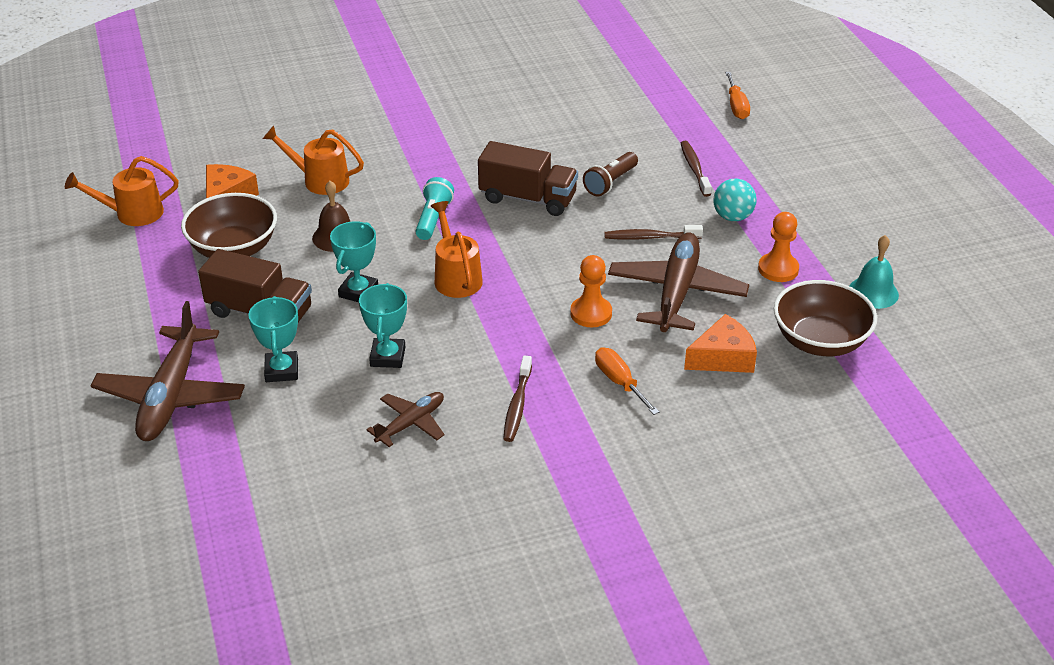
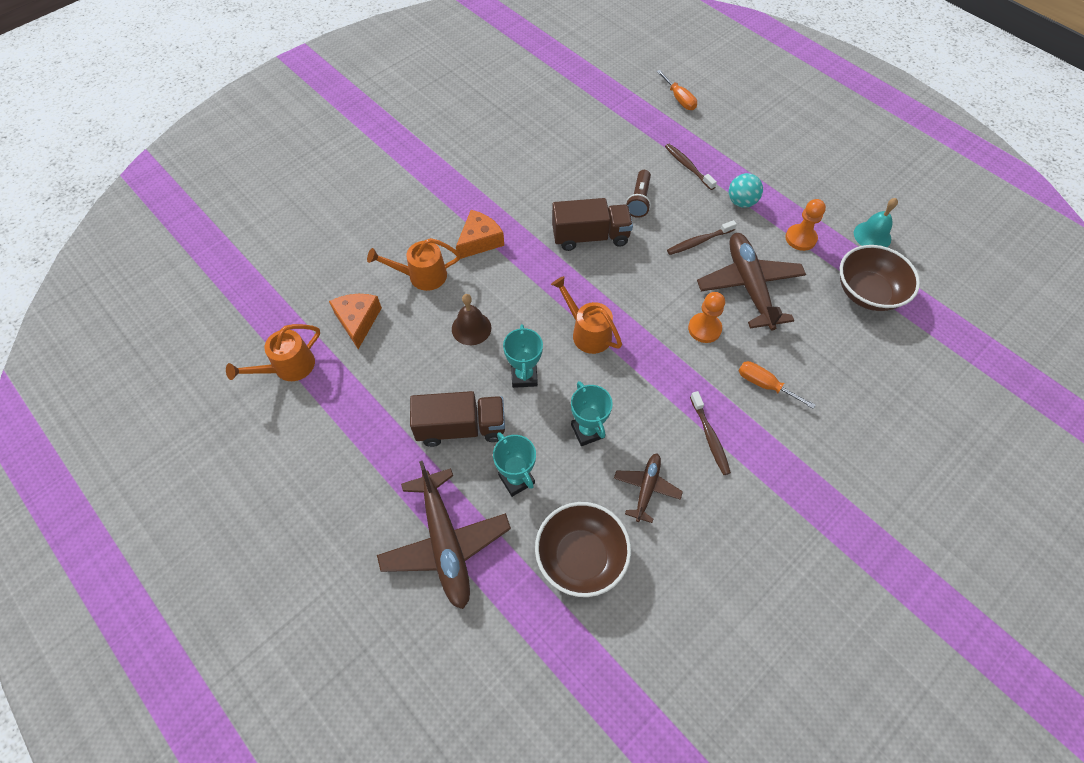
camera: 25 degrees left, 20 degrees up
(234, 249) = (398, 371): brown bowl -> brown bowl (581, 557)
(433, 219) = (534, 282): turquoise flashlight -> none
(723, 357) = (816, 333): orange cheese -> orange cheese (479, 241)

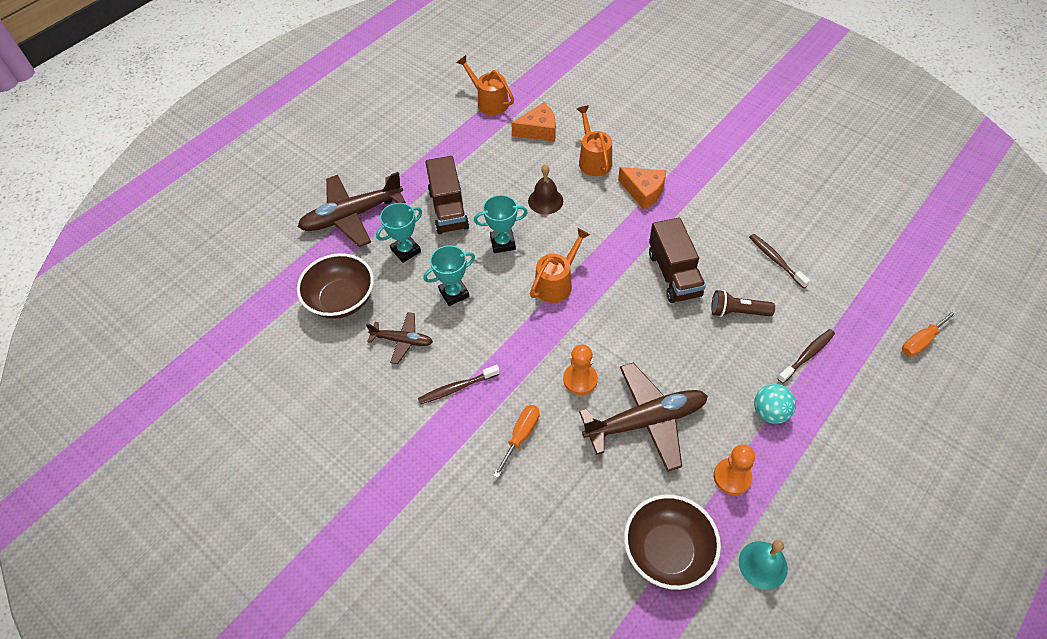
camera: 85 degrees right, 5 degrees down
(698, 242) = (695, 370): brown toothbrush -> brown toothbrush (776, 260)

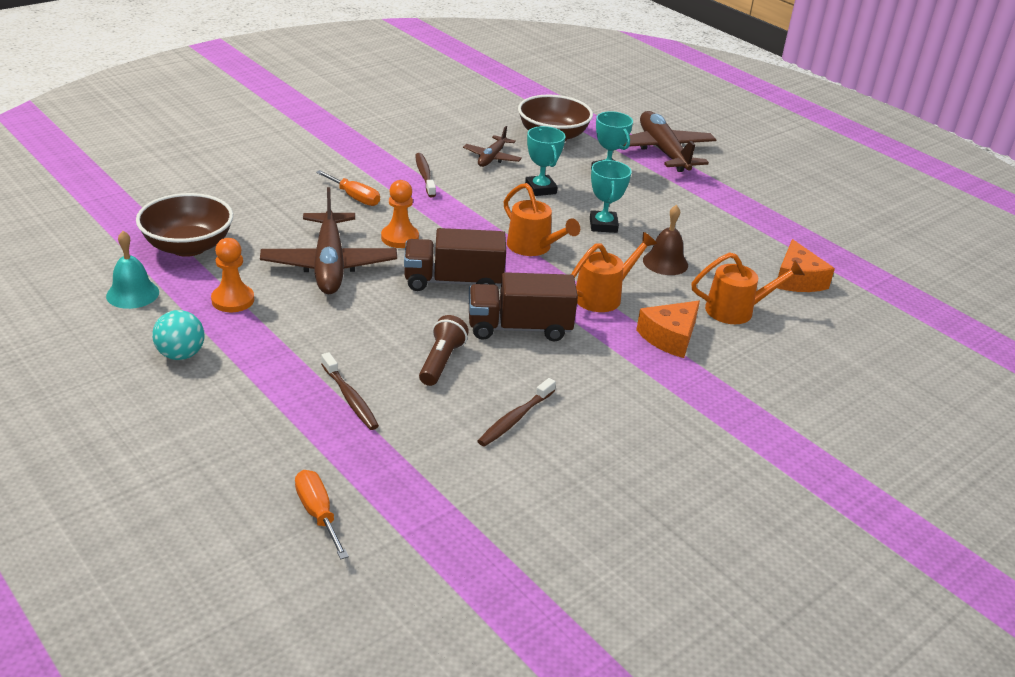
camera: 95 degrees right, 20 degrees down
(448, 209) = (662, 202): brown truck -> brown truck (453, 282)
(489, 102) = (854, 253): orange watering can -> orange watering can (603, 296)
(770, 412) = (290, 346): turquoise ball -> turquoise ball (181, 354)
(776, 260) = (515, 419): brown toothbrush -> brown toothbrush turned 150 degrees clockwise

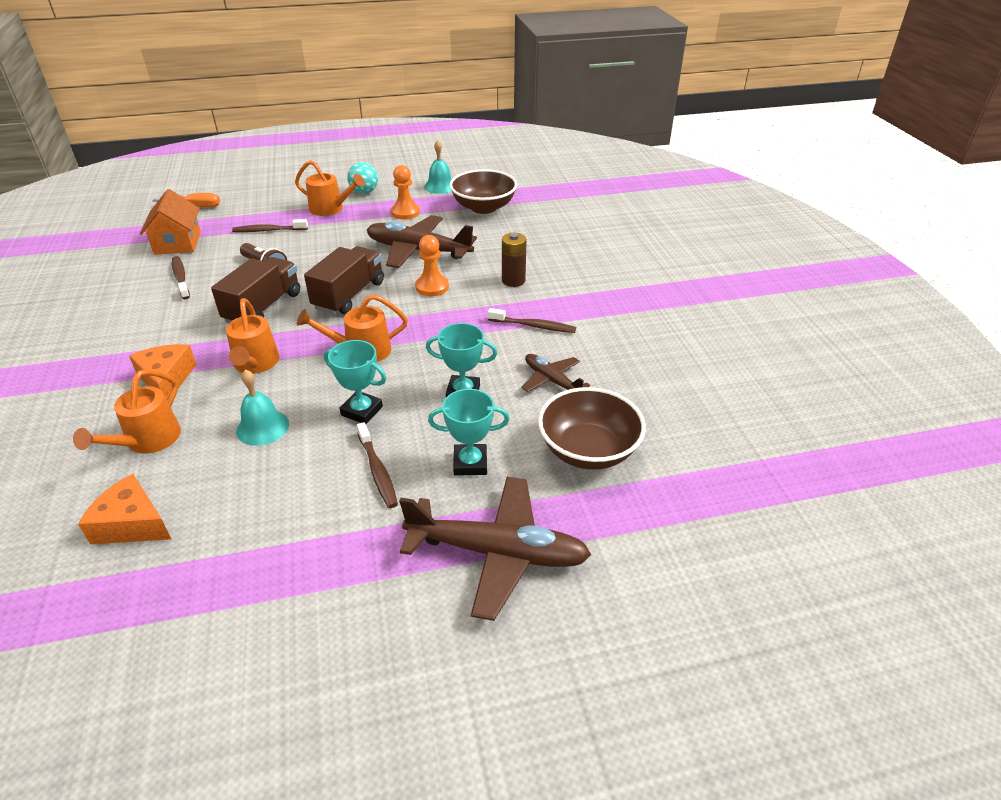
camera: 120 degrees right, 5 degrees up
(253, 366) = (331, 209): none -> orange watering can
(354, 197) = (513, 280): orange screwdriver -> brown battery
(438, 470) = (178, 243): none -> orange house
(650, 203) = (377, 471): none -> brown toothbrush
(665, 262) = (262, 427): brown bell -> turquoise bell

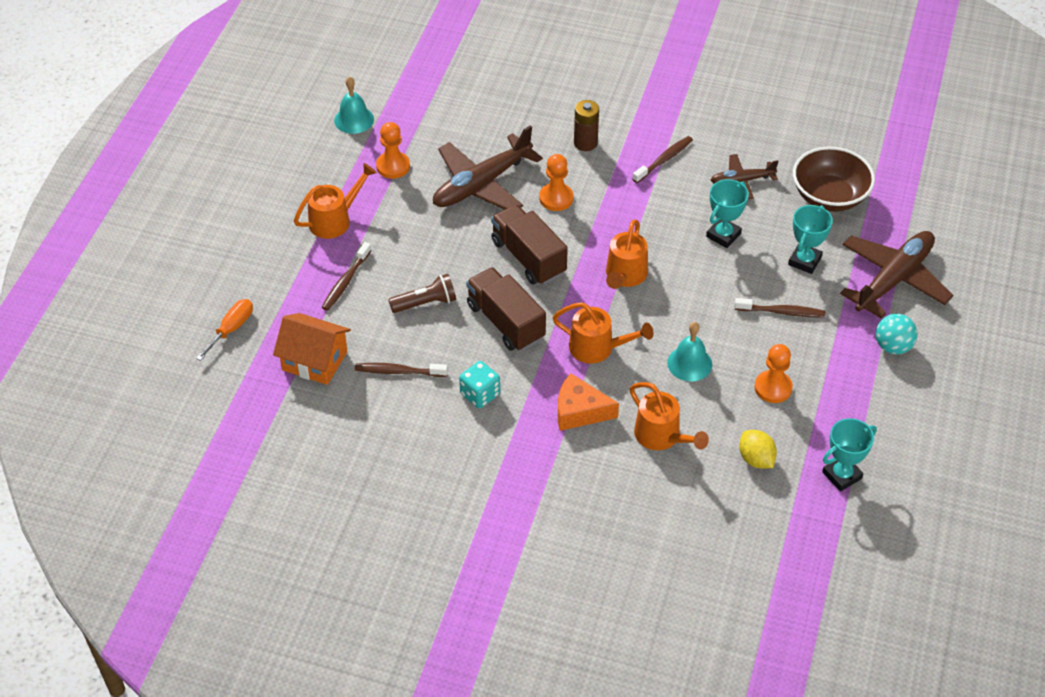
camera: 60 degrees left, 10 degrees up
(132, 524) = (756, 459): orange cheese -> yellow lemon
(169, 321) = (480, 394): none -> turquoise dice
(253, 502) = (773, 388): none -> orange pawn
(362, 411) = (707, 300): turquoise trophy -> turquoise trophy (841, 475)
(364, 192) = (316, 181): turquoise ball -> turquoise ball (893, 346)
(483, 207) = (430, 107): brown bowl -> none

